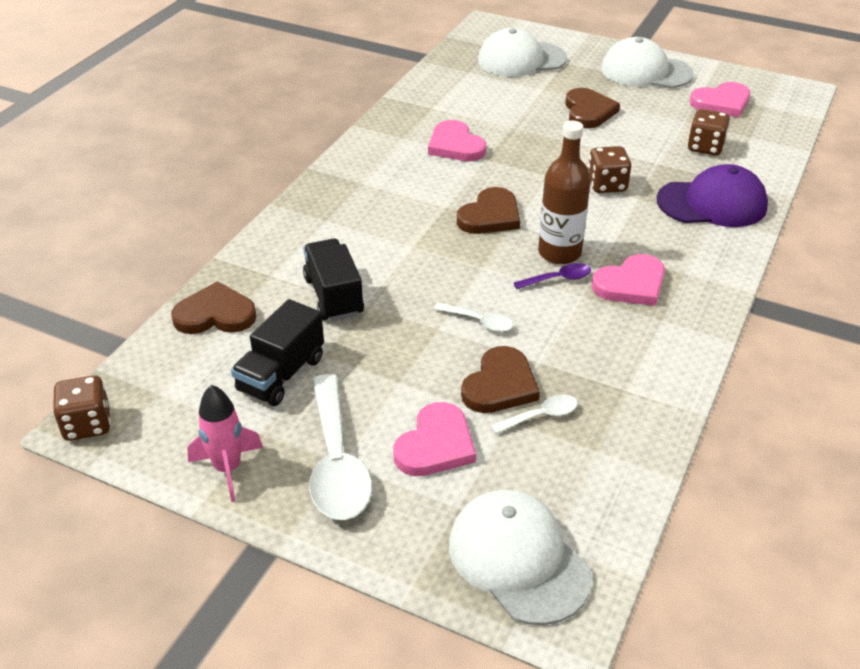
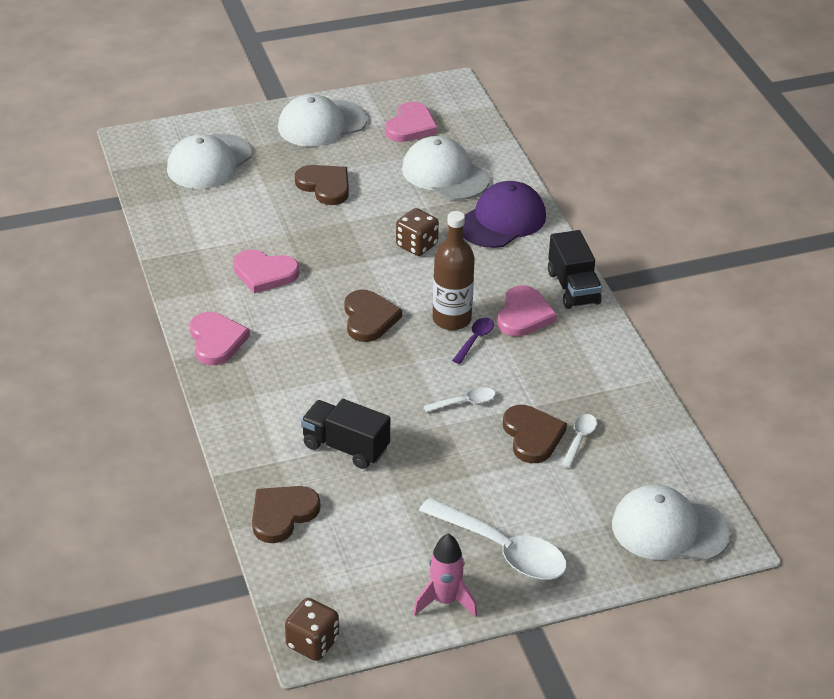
camera: 45 degrees left, 0 degrees up
(281, 374) = (390, 522): black truck -> black truck (573, 288)
(435, 445) = (544, 498): pink heart -> pink heart (216, 341)
(705, 147) = (445, 174): brown dice -> white cap

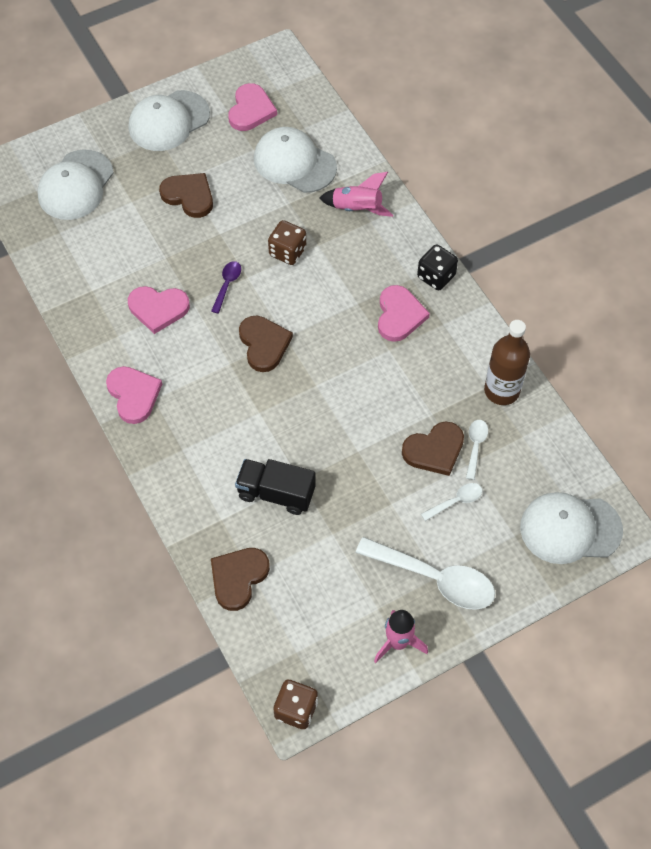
camera: 10 degrees left, 20 degrees up
(452, 319) = (337, 332): brown bottle -> brown bottle (501, 390)
(465, 402) = (368, 424): white spoon -> white spoon (456, 501)
(475, 340) = (362, 352): purple spoon -> purple spoon (227, 285)
(502, 220) = (357, 209): purple cap -> pink rocket
(532, 436) = (434, 450): brown heart -> brown heart turned 90 degrees clockwise
(573, 288) = (436, 276): black truck -> black dice

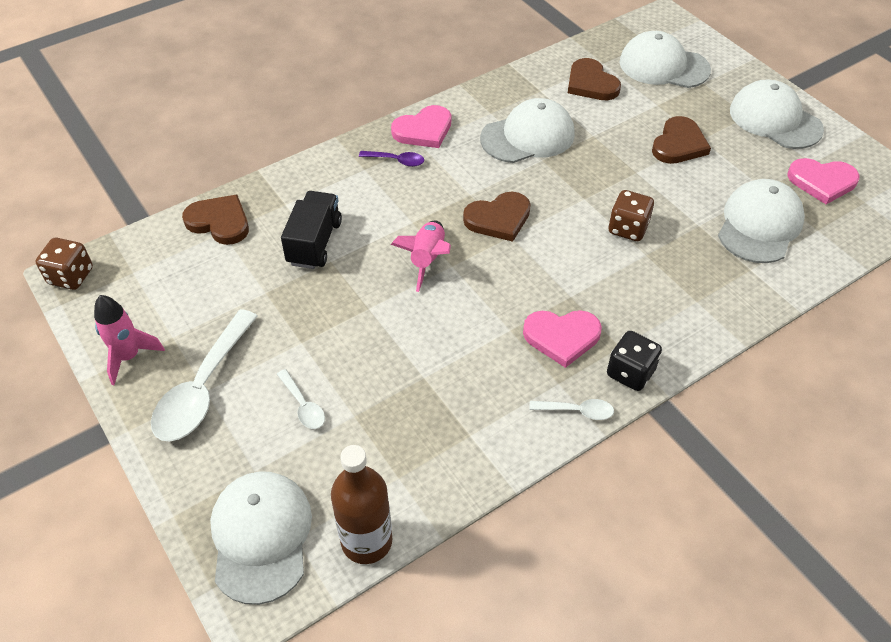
camera: 85 degrees right, 10 degrees down
(158, 309) = (528, 136): pink heart -> white cap
(227, 285) = (570, 183): purple spoon -> purple spoon (396, 161)
(357, 209) = (711, 287): pink rocket -> pink rocket (427, 260)
(434, 450) = (373, 381): brown heart -> brown heart (591, 83)
(475, 446) = (380, 424): white spoon -> white spoon (577, 411)
(501, 390) = (466, 452): brown bottle -> brown bottle (366, 541)

